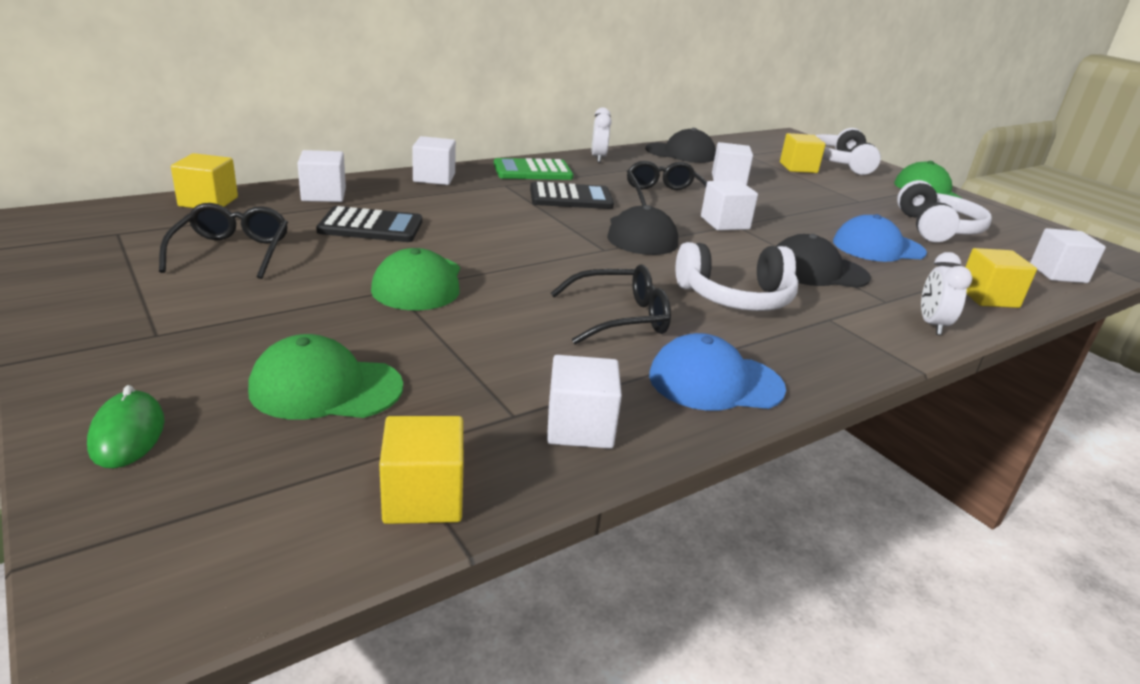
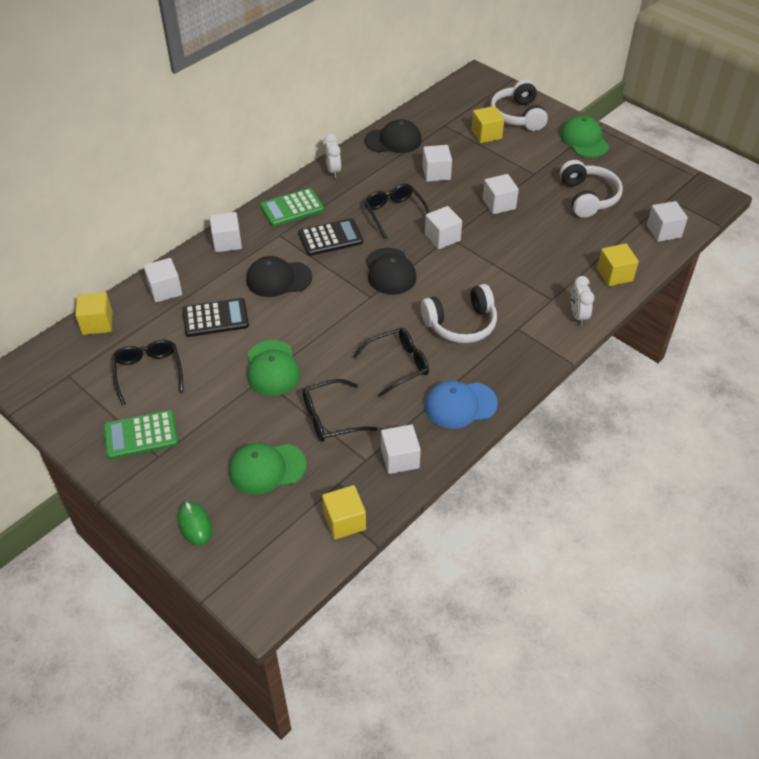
camera: 10 degrees left, 20 degrees up
(154, 306) = (141, 435): none -> green calculator
(479, 351) = (331, 418): none -> black glasses
(809, 213) = (499, 204): none -> white cube
(816, 271) = (508, 278): black cap -> black cap (278, 279)
(878, 247) = (547, 236): blue cap -> none

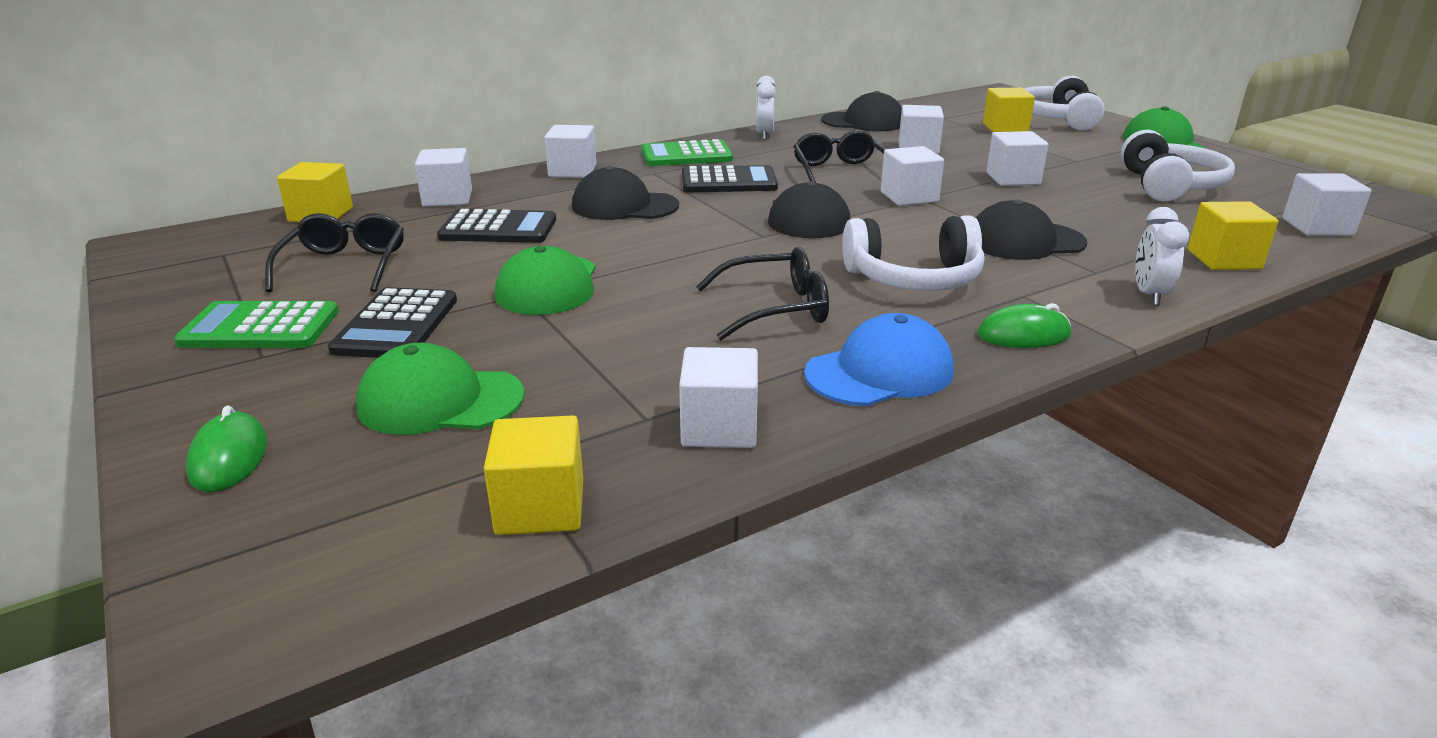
camera: 15 degrees right, 20 degrees down
(211, 418) = (396, 325): none -> black calculator
(331, 418) = (611, 353): black glasses -> none
(460, 405) = (880, 372): blue cap -> blue cap turned 150 degrees clockwise
(513, 275) = (1024, 241): none -> black cap
(521, 362) = (1023, 334): none -> green mouse

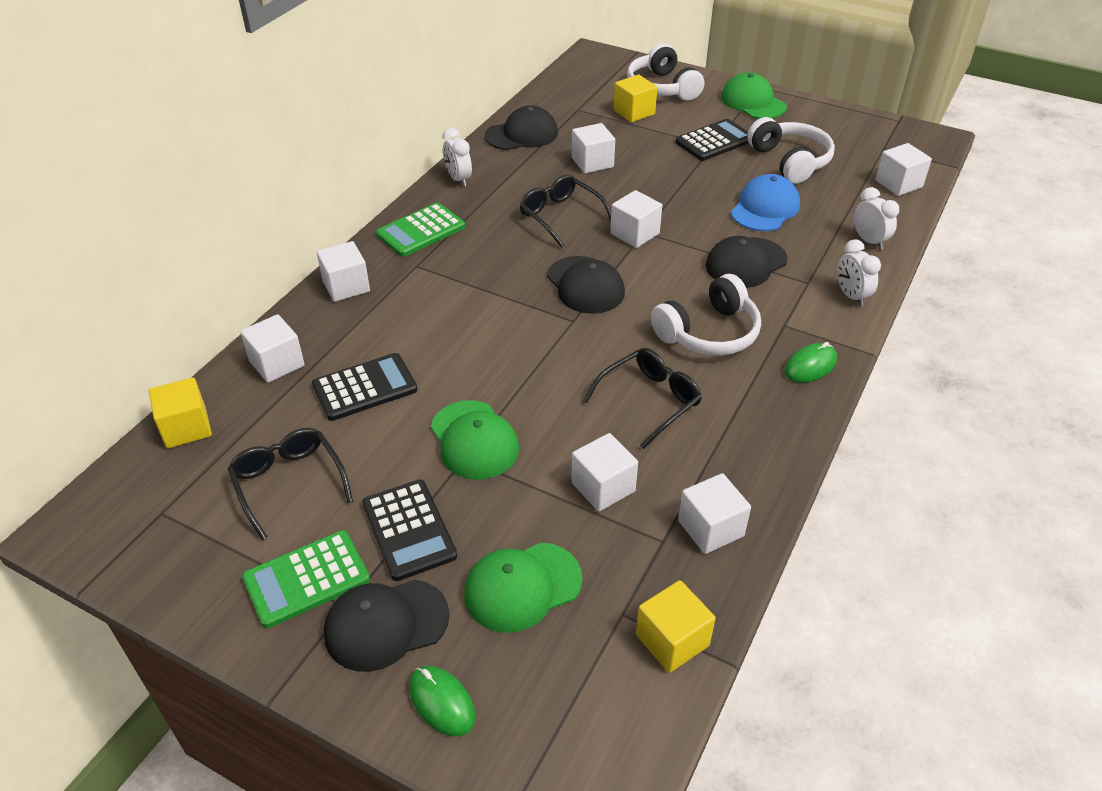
camera: 30 degrees left, 15 degrees up
(624, 206) = (436, 320): black cap -> black cap (386, 624)
(728, 181) = (488, 258): black calculator -> black calculator (714, 141)
(880, 372) = (758, 437): blue cap -> blue cap (765, 208)
(1013, 179) = (687, 185): white cube -> white cube (603, 487)
(1224, 259) = (869, 241): yellow cube -> white clock

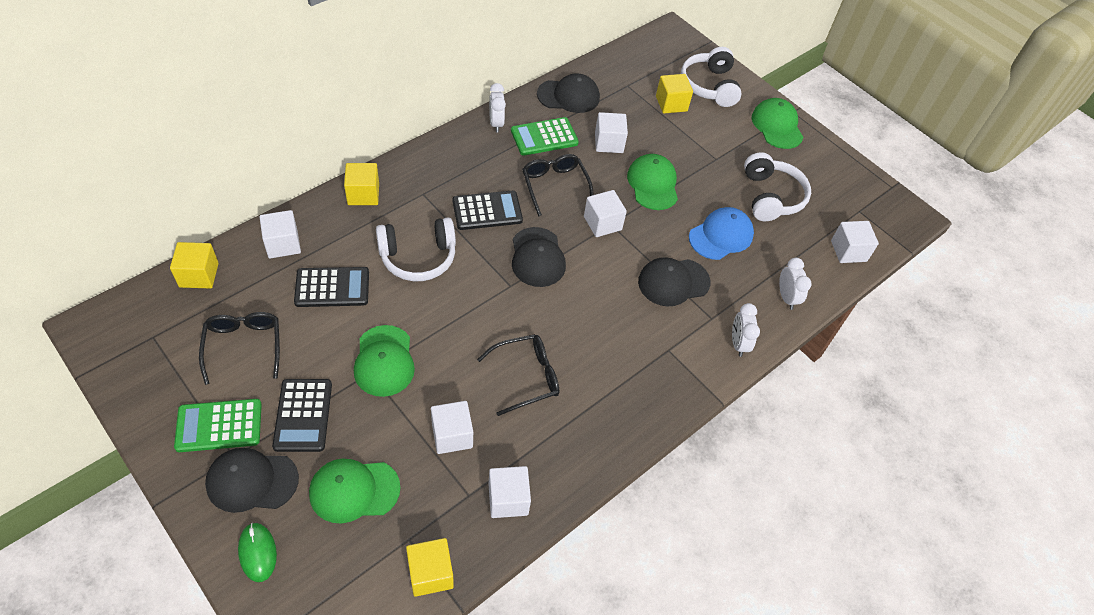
camera: 15 degrees right, 10 degrees up
(346, 286) = (363, 194): white cube -> yellow cube
(421, 231) = (442, 163): green calculator -> green calculator (544, 137)
(663, 184) = (653, 184): none -> green cap
(709, 333) = (606, 335): white headphones -> white headphones (418, 257)
(714, 141) = (720, 155): black calculator -> black calculator (487, 211)
(810, 366) = (665, 394): green mouse -> none

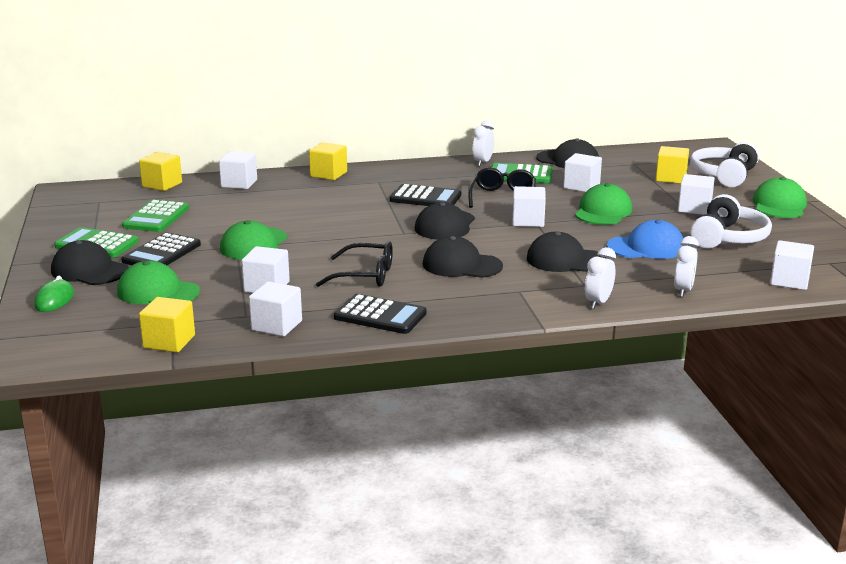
camera: 35 degrees right, 30 degrees down
(243, 346) = (156, 217): black glasses -> green calculator
(332, 288) = (253, 207): black calculator -> black calculator (380, 315)
(418, 257) = (339, 207): white headphones -> none
(596, 324) = (461, 265): none -> black cap
(719, 154) = (694, 208): none -> white cube

